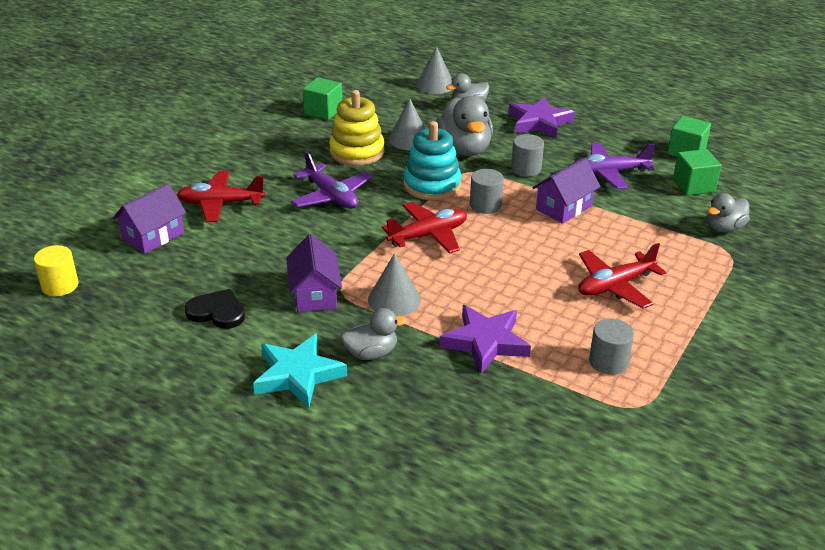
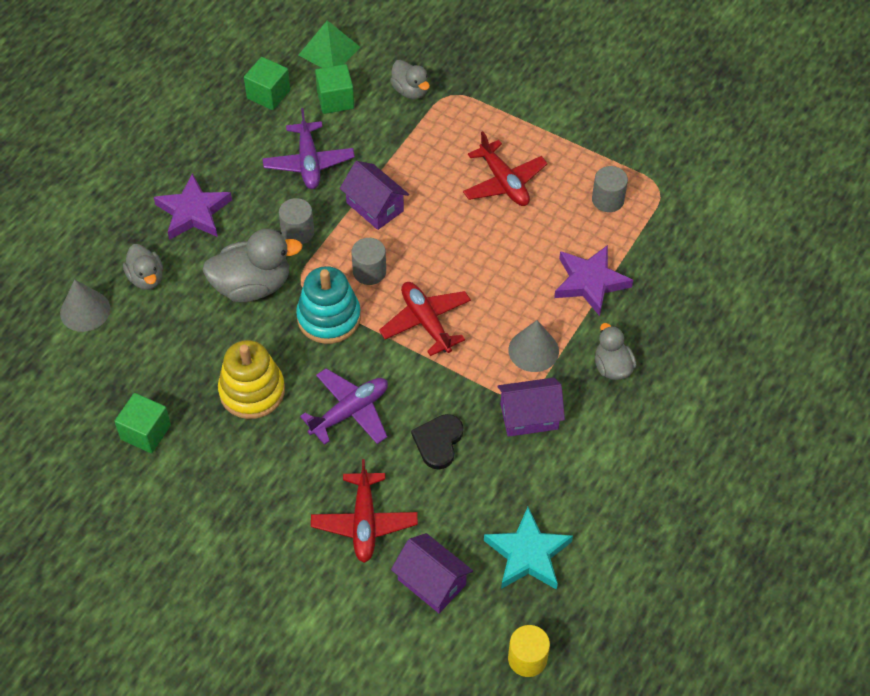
camera: 90 degrees left, 20 degrees up
(217, 312) = (562, 499): black heart -> black heart (438, 442)
(298, 375) = (646, 422): turquoise star -> turquoise star (528, 554)
(409, 139) = (225, 339): grey cone -> none
(758, 182) = (329, 51): none -> green pyramid

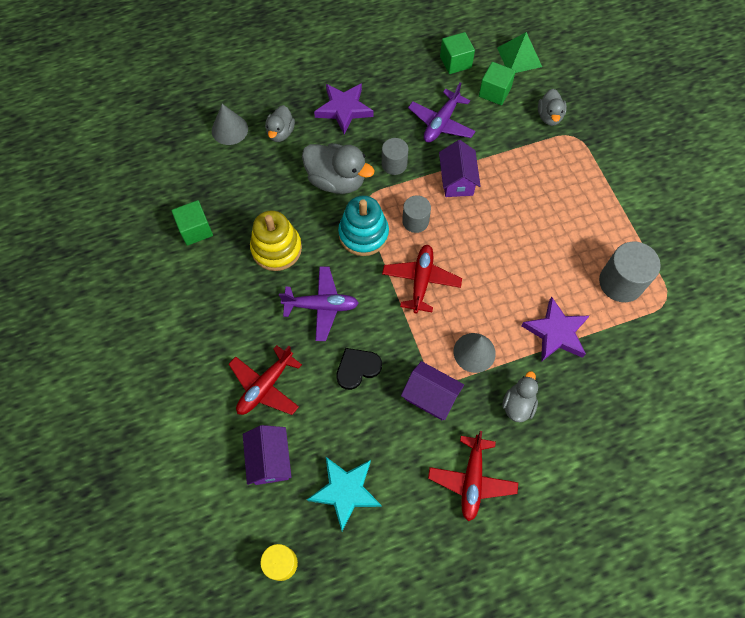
camera: 40 degrees right, 10 degrees up
(504, 182) = (557, 221): red plane -> red plane (472, 480)
(608, 200) = (621, 282): grey cylinder -> grey cylinder, size x1.60

